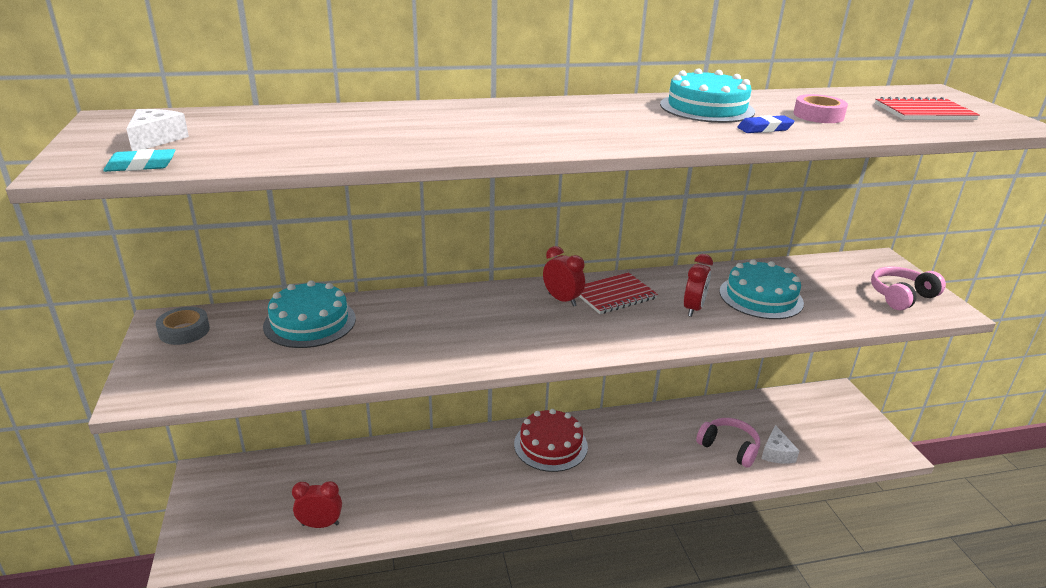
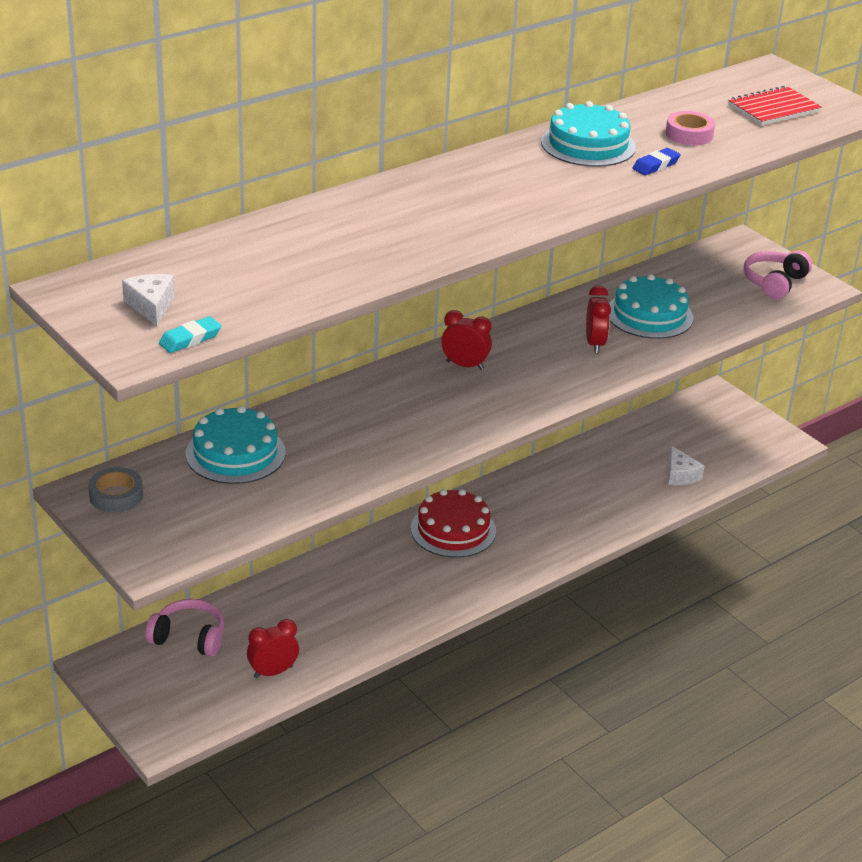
camera: 25 degrees left, 5 degrees up
(614, 295) = (511, 347): red notebook -> none
(729, 448) = (633, 482): pink headphones -> pink headphones (189, 638)

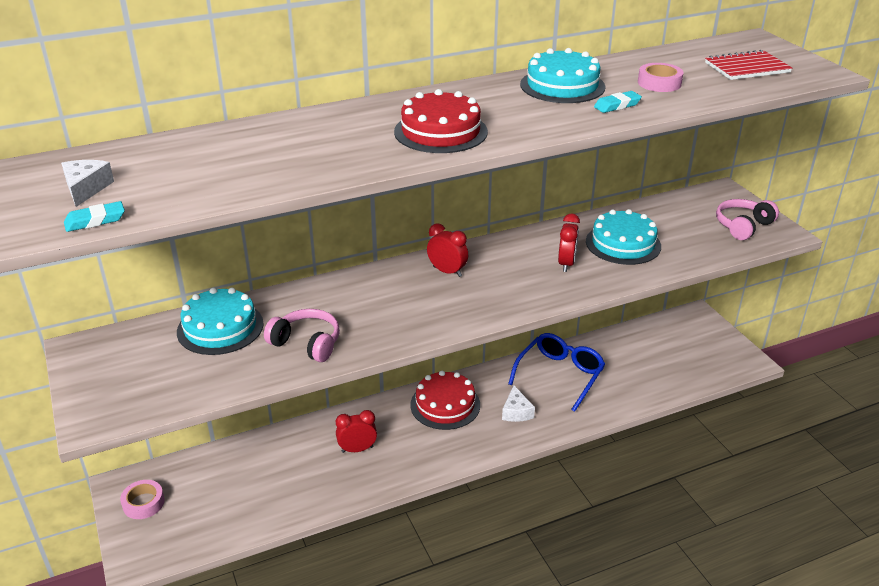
camera: 15 degrees right, 0 degrees up
(116, 496) = (103, 354): grey tape -> none
(138, 680) = (143, 503): none -> pink tape
(189, 638) = (199, 471): pink headphones -> pink headphones (306, 343)
(273, 672) = (251, 512): red clock -> red clock (357, 449)
(486, 210) = (440, 132): none -> red cake
(576, 481) = (559, 375): none -> blue glasses
(656, 165) = (617, 105): blue eraser -> turquoise eraser
(680, 475) = (649, 380): white cheese -> white cheese (516, 412)

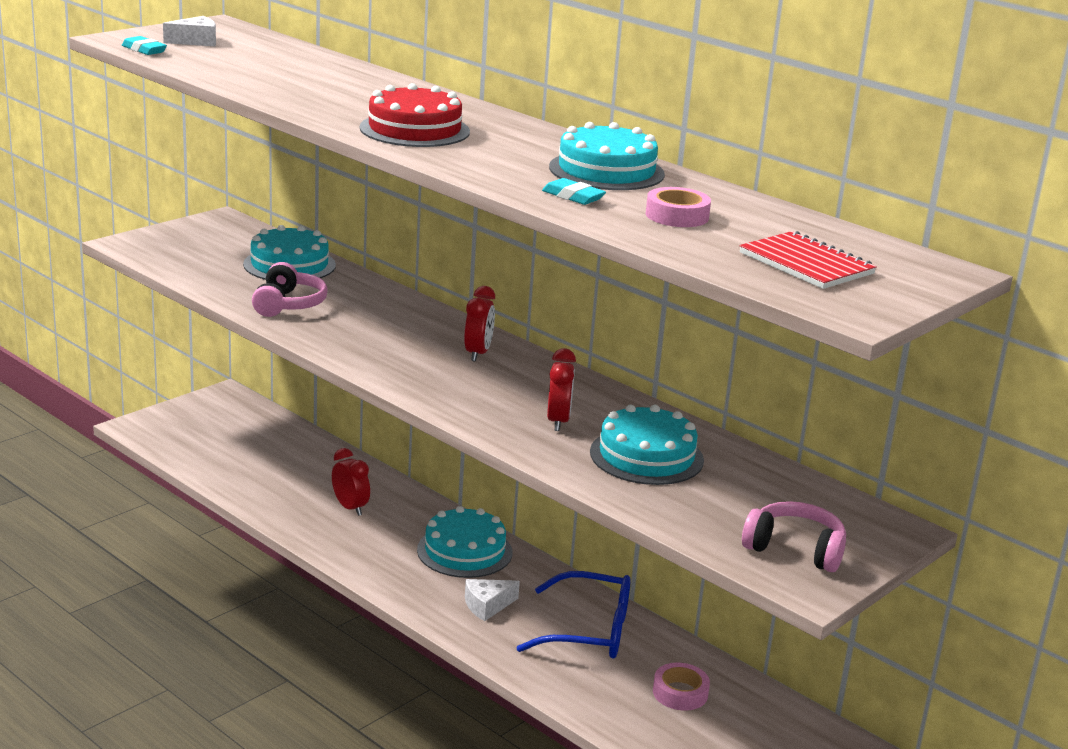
camera: 65 degrees right, 10 degrees down
(143, 503) = (210, 411): pink tape -> pink tape (680, 693)
(445, 405) = (464, 551): red cake -> turquoise cake
(566, 264) = (558, 421): red clock -> red clock turned 75 degrees counterclockwise

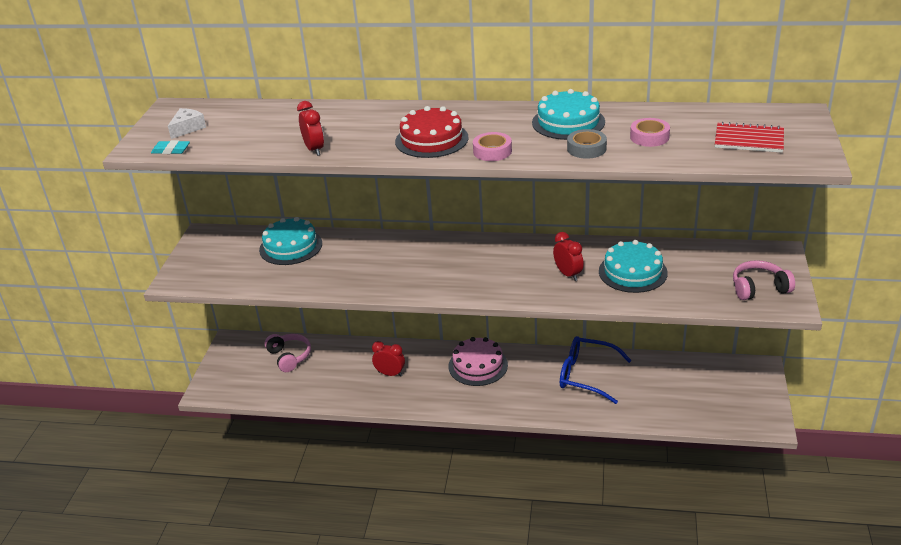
camera: 30 degrees left, 10 degrees up
(288, 304) = (331, 274): pink headphones -> pink headphones (289, 357)
(464, 551) = (478, 365): turquoise cake -> pink cake
(478, 353) = (472, 253): red clock -> red clock (314, 149)
(487, 605) = (526, 390): white cheese -> none
(573, 197) = (586, 149): turquoise eraser -> grey tape
(588, 631) = (587, 375): blue glasses -> blue glasses turned 135 degrees counterclockwise
(680, 693) = (663, 384): pink tape -> pink tape (492, 151)

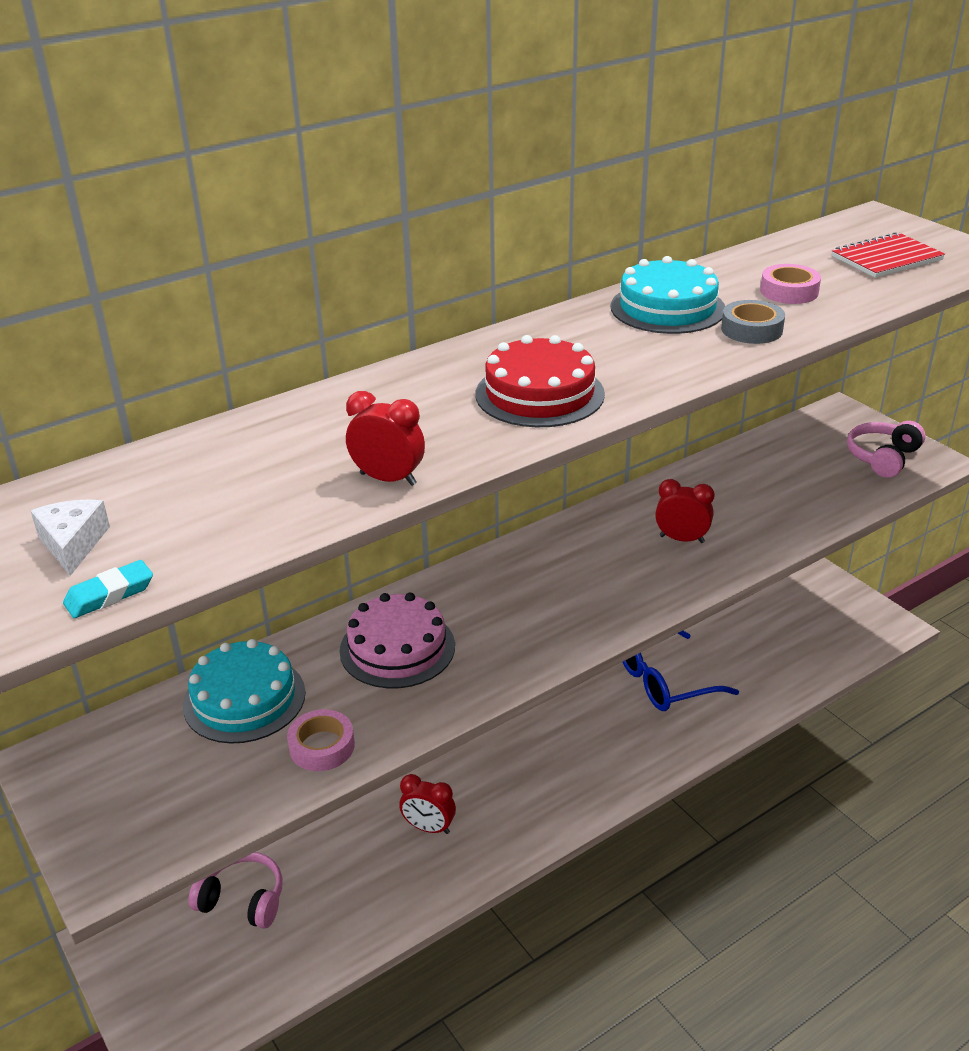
camera: 45 degrees left, 0 degrees up
(390, 374) = (428, 827): red clock -> red clock turned 135 degrees counterclockwise
(478, 365) = (528, 744): pink cake -> pink cake (397, 648)
(492, 151) = (650, 377): pink tape -> pink tape (322, 746)
(632, 272) = (743, 501): turquoise cake -> none

